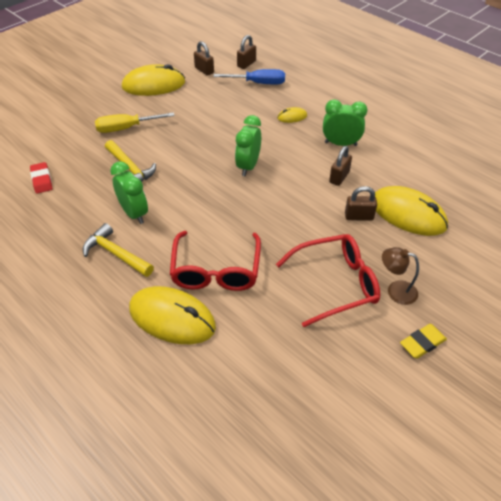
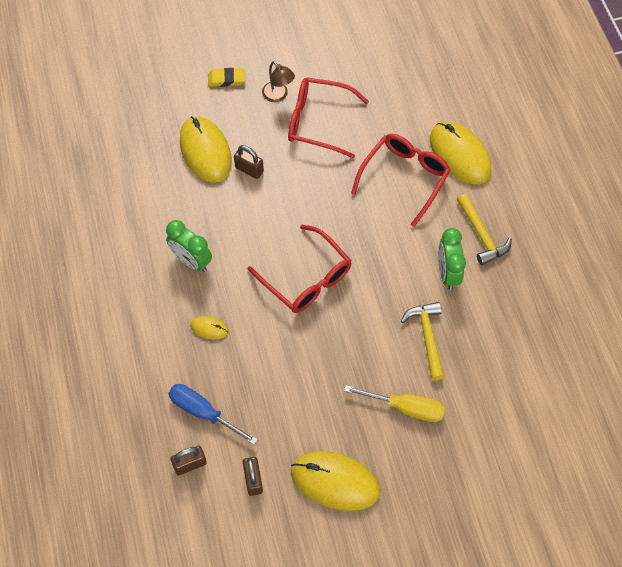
camera: 150 degrees left, 15 degrees up
(42, 180) = (525, 367): red eraser -> none
(248, 166) = (306, 278): green clock -> red glasses
(339, 177) = (229, 219): brown padlock -> none
(422, 343) = (294, 54): yellow eraser -> yellow eraser (226, 79)

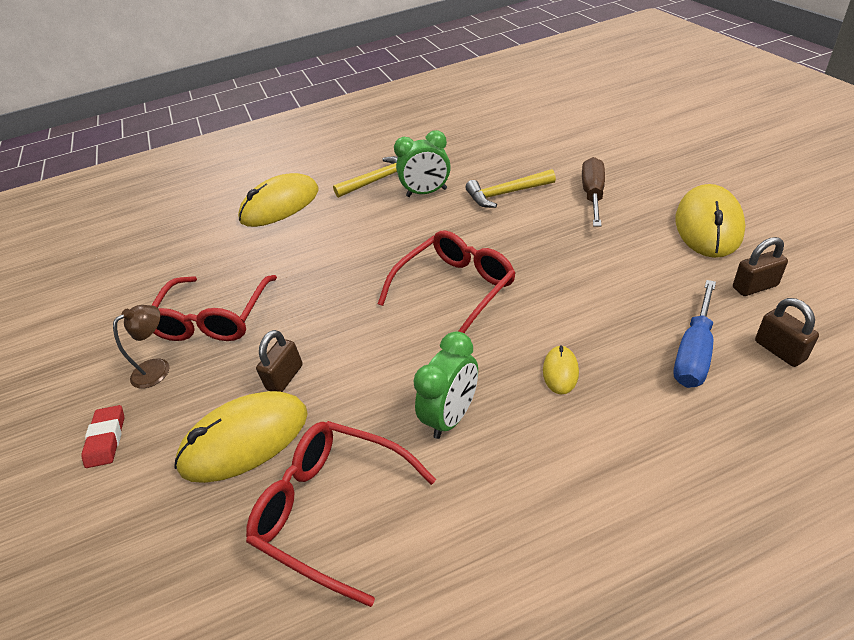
camera: 90 degrees left, 20 degrees down
(226, 79) = (106, 439): yellow eraser -> red eraser
(404, 178) = (308, 236): red glasses -> red glasses (333, 509)
(405, 407) = (593, 195): yellow screwdriver -> brown screwdriver

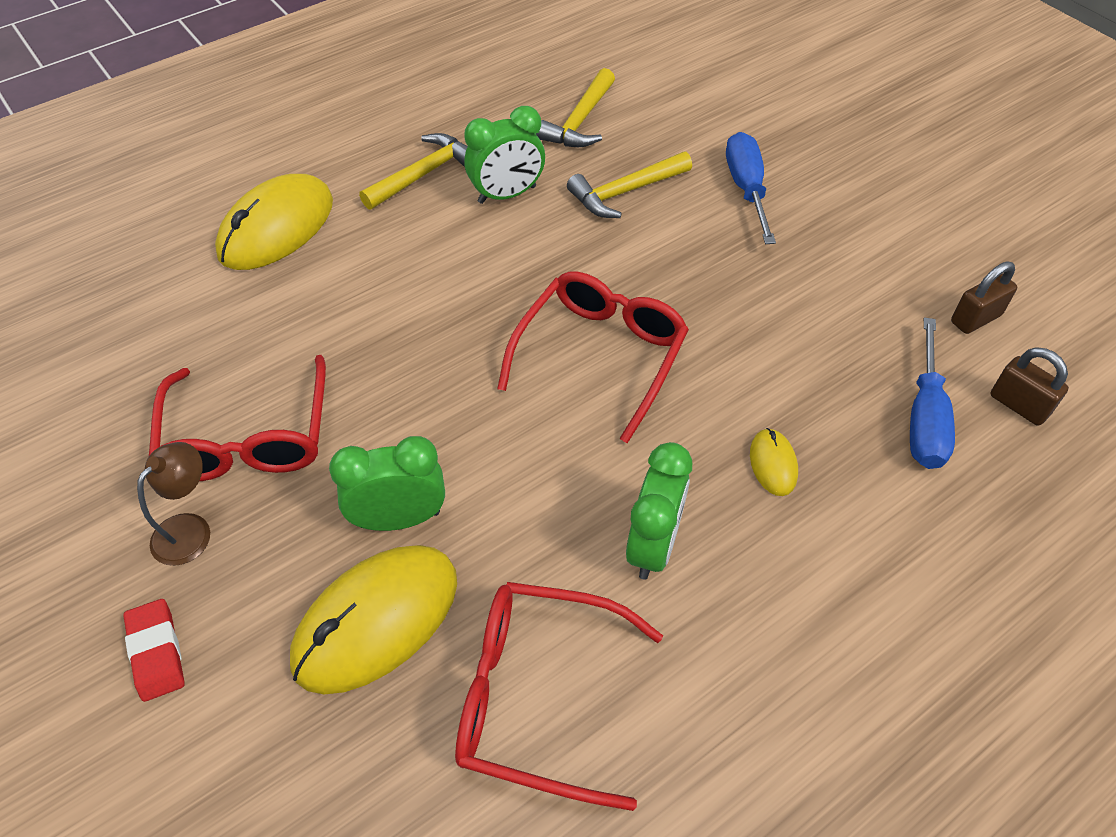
camera: 20 degrees left, 10 degrees up
(285, 377) = (399, 519): brown padlock -> green clock
(489, 153) = (580, 121): none -> yellow hammer
(593, 195) = (746, 189): brown screwdriver -> blue screwdriver
(708, 225) = (904, 231): yellow mouse -> none

